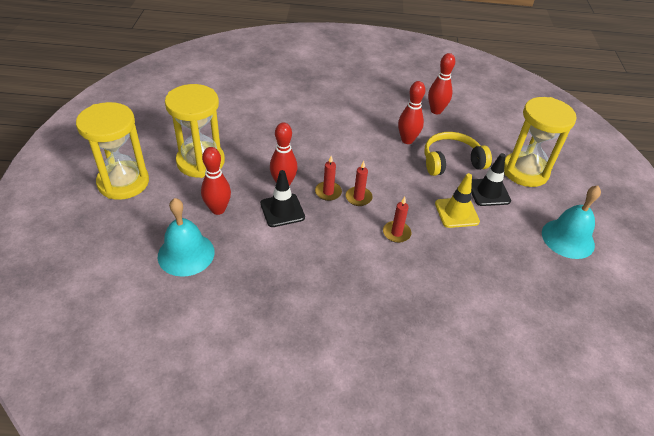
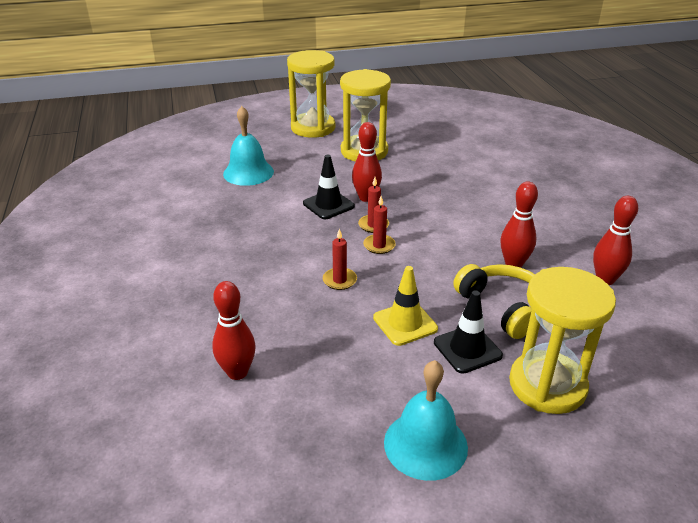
camera: 75 degrees right, 10 degrees down
(218, 209) = (308, 174): red bowling pin -> red bowling pin (237, 372)

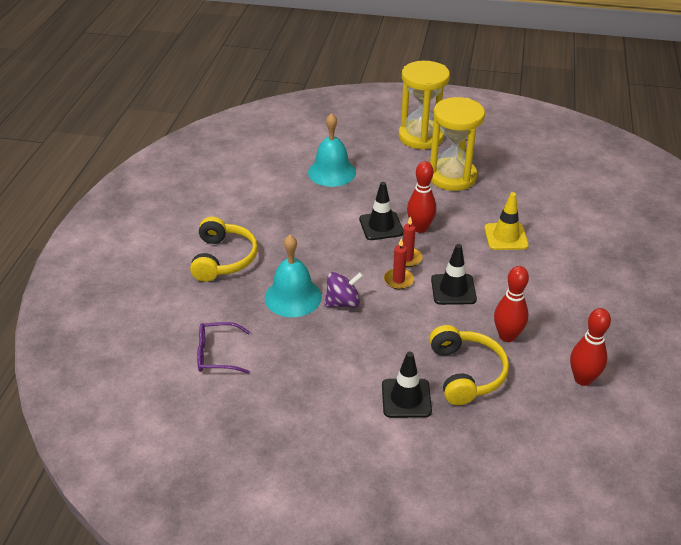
camera: 25 degrees right, 5 degrees up
(183, 275) = (223, 259): none -> yellow headphones
(237, 372) = (217, 354): red bowling pin -> purple glasses
(339, 280) = (343, 302): red candle -> purple spinning top
(405, 323) = (371, 358): yellow traffic cone -> yellow traffic cone (506, 237)
(425, 444) = (318, 460): turquoise bell -> turquoise bell (293, 297)
(435, 239) = (453, 289): none -> black traffic cone
(547, 385) = (449, 452): yellow hourglass -> none

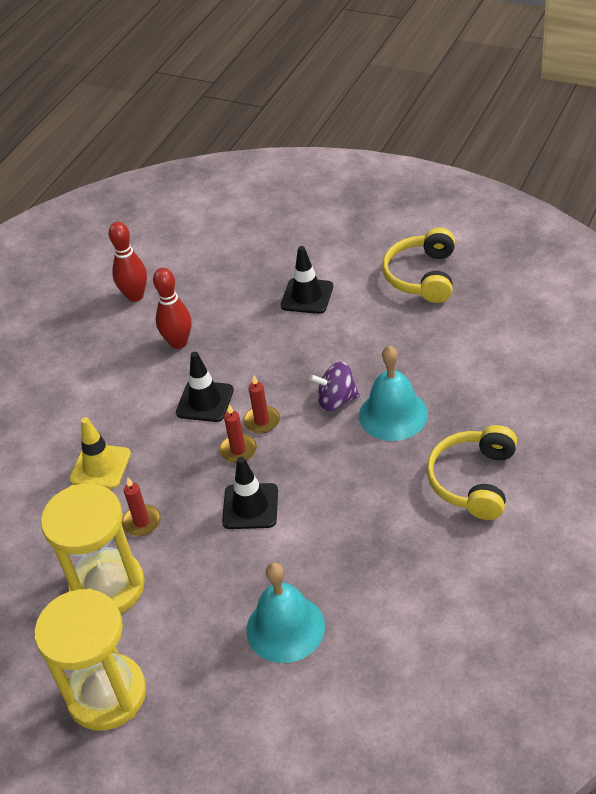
camera: 160 degrees left, 5 degrees up
(217, 354) = (487, 357): purple glasses -> none
(420, 228) = (201, 495): red bowling pin -> none
(452, 209) = (142, 522): none -> red candle
(466, 373) = (240, 312): yellow headphones -> yellow headphones (422, 276)

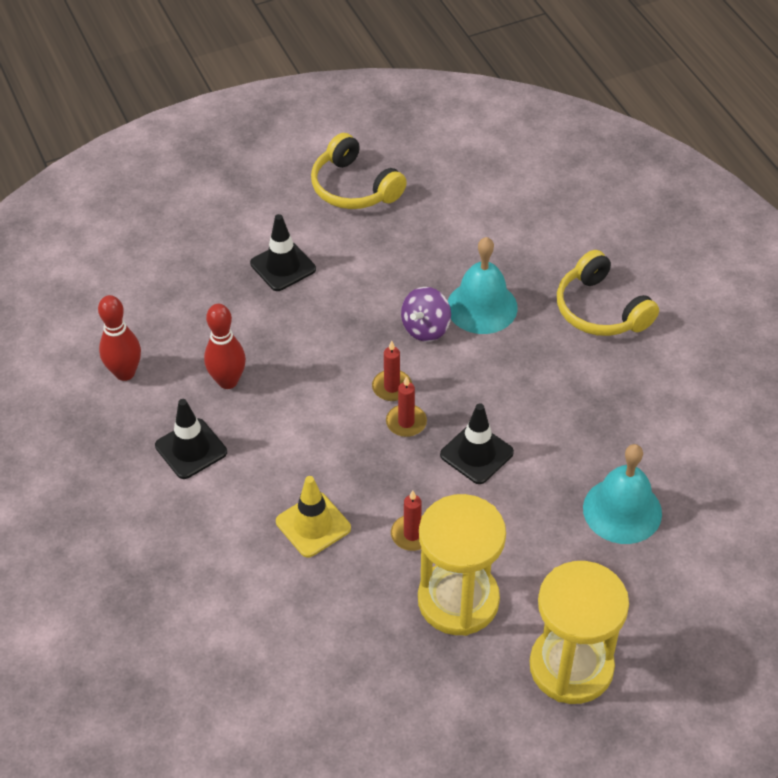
camera: 55 degrees left, 5 degrees up
(205, 401) = (323, 408): black traffic cone -> black traffic cone (191, 449)

